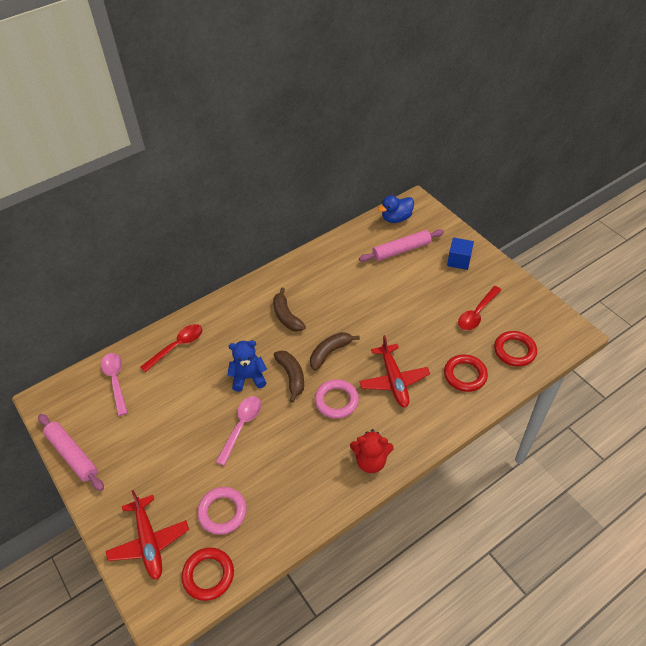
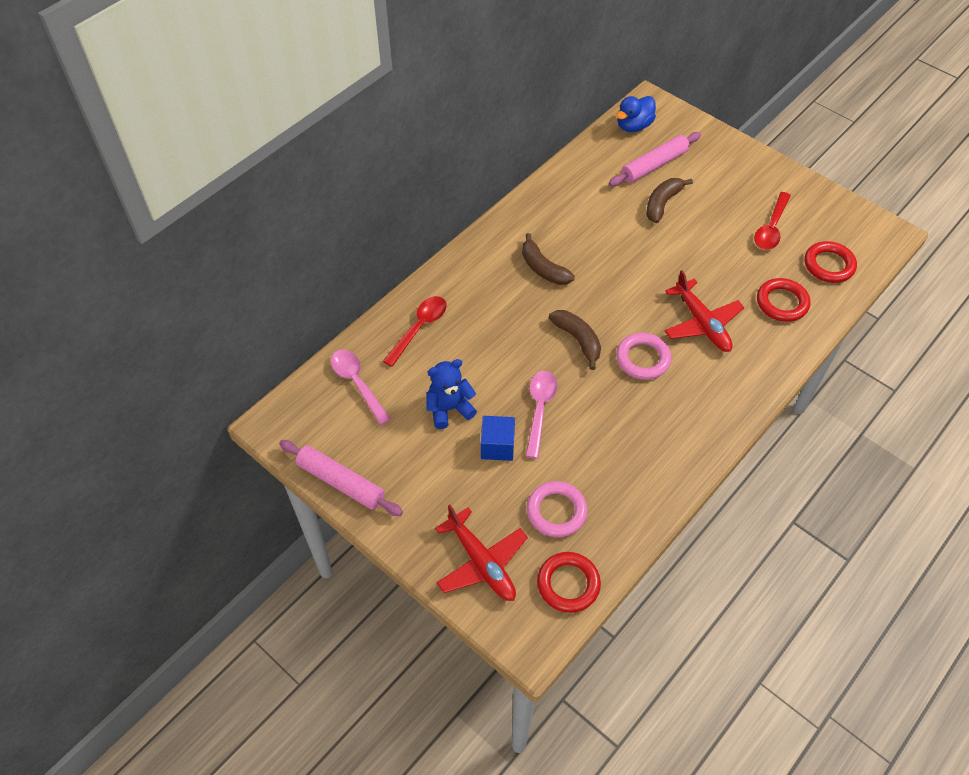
camera: 15 degrees left, 5 degrees up
(248, 377) = (525, 350): blue teddy bear -> blue teddy bear (449, 409)
(330, 352) = (613, 303): brown banana -> brown banana (662, 203)
(371, 461) = (708, 420): red teddy bear -> none
(459, 261) = (728, 168): blue cube -> blue cube (497, 446)

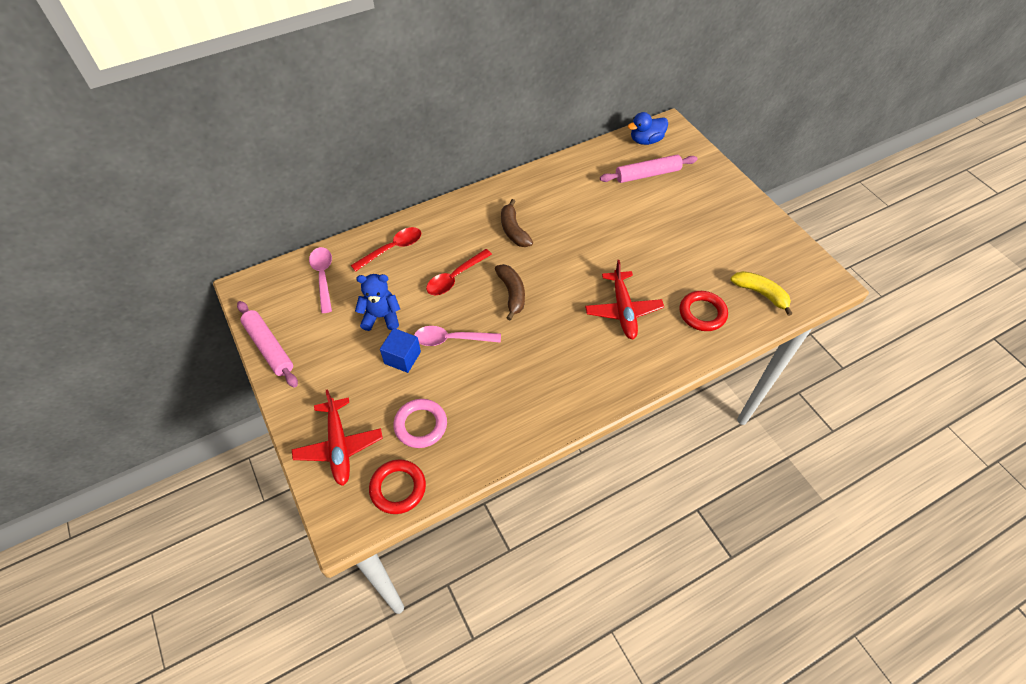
camera: 20 degrees right, 0 degrees up
(539, 409) = (451, 339): pink spoon -> pink spoon turned 120 degrees counterclockwise
(643, 359) = (557, 324): pink ring -> none
(662, 203) = (639, 206): brown banana -> none
(771, 228) = (723, 249): red spoon -> red spoon (455, 277)
(829, 265) = (761, 294): red ring -> yellow banana

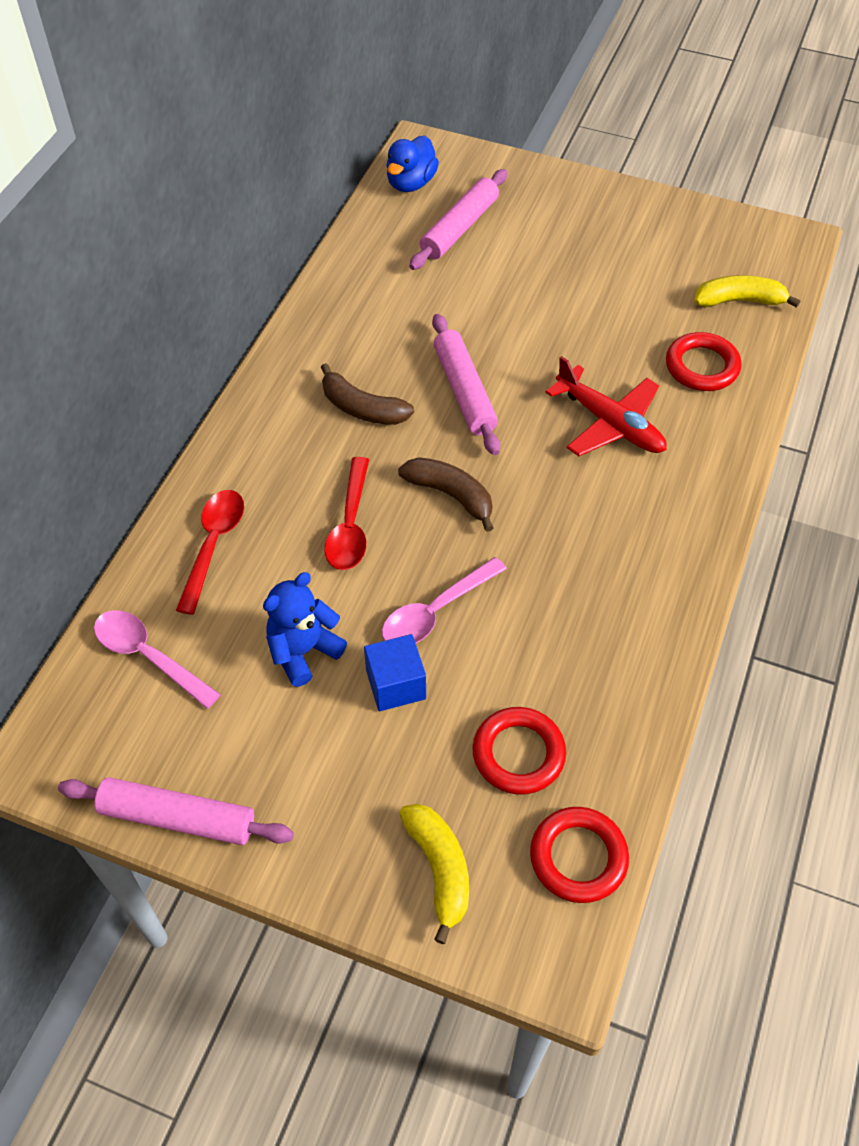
camera: 40 degrees left, 0 degrees up
(339, 446) = (439, 869): red plane -> yellow banana
(420, 425) = (518, 754): pink ring -> red ring
(568, 251) = (464, 391): none -> pink rolling pin

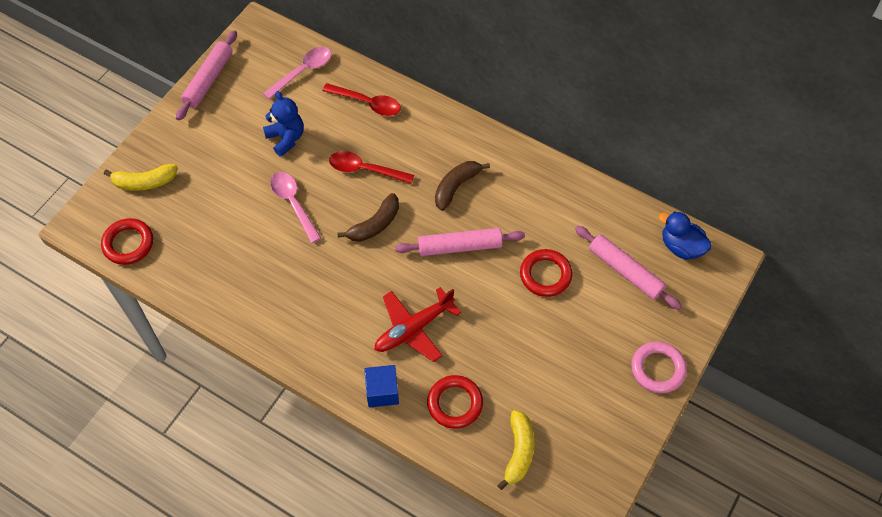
camera: 100 degrees right, 5 degrees up
(395, 684) = (253, 178): blue cube -> blue cube (382, 391)
(518, 754) = (193, 228): red ring -> red ring (545, 275)
(585, 194) = (657, 369): none -> pink ring

